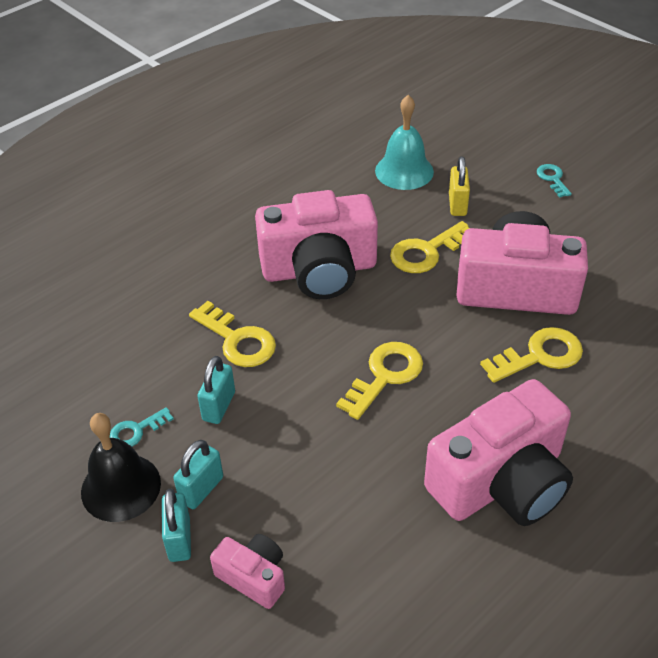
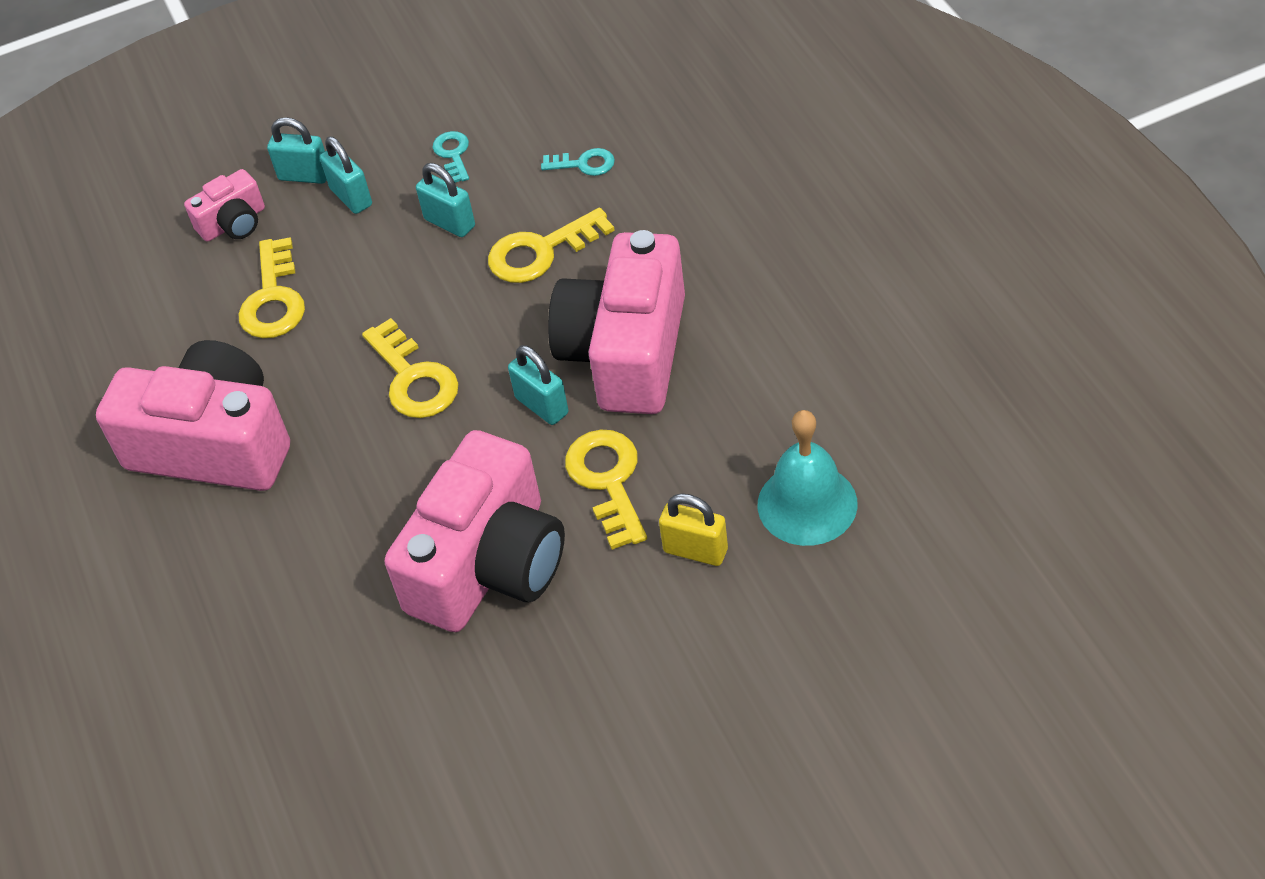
camera: 115 degrees right, 5 degrees up
(121, 487) = (389, 138): black bell -> none
(381, 298) = (542, 406): none -> turquoise padlock
(501, 482) = (214, 445): pink camera -> pink camera turned 120 degrees clockwise
(539, 356) = (360, 546): yellow key -> yellow key (273, 298)
(552, 179) = (706, 709): turquoise key -> turquoise key (584, 164)

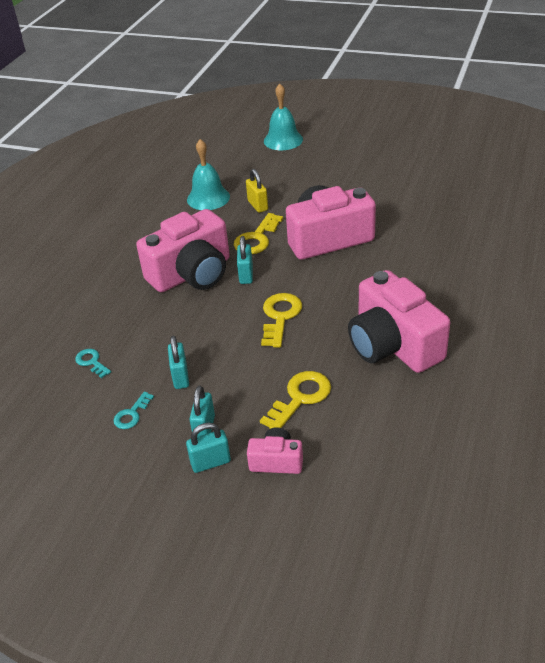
camera: 140 degrees left, 10 degrees down
(304, 175) = (210, 462): turquoise padlock -> turquoise padlock turned 75 degrees counterclockwise
(541, 251) = (165, 334): yellow key -> none
(876, 773) = (283, 140): none -> turquoise bell

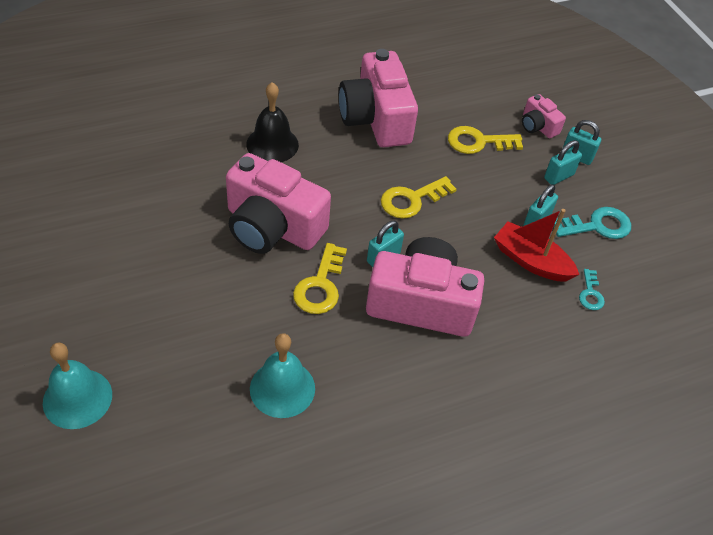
camera: 140 degrees left, 10 degrees up
(132, 414) = (597, 226): turquoise key -> turquoise key, size x1.72
(154, 348) = (531, 261): none -> red boat
(257, 205) = (260, 324): yellow padlock -> none
(257, 238) = (320, 285): yellow key -> yellow key turned 120 degrees clockwise
(393, 345) = (376, 118): pink camera -> pink camera turned 150 degrees clockwise
(414, 271) = (272, 144): none -> black bell

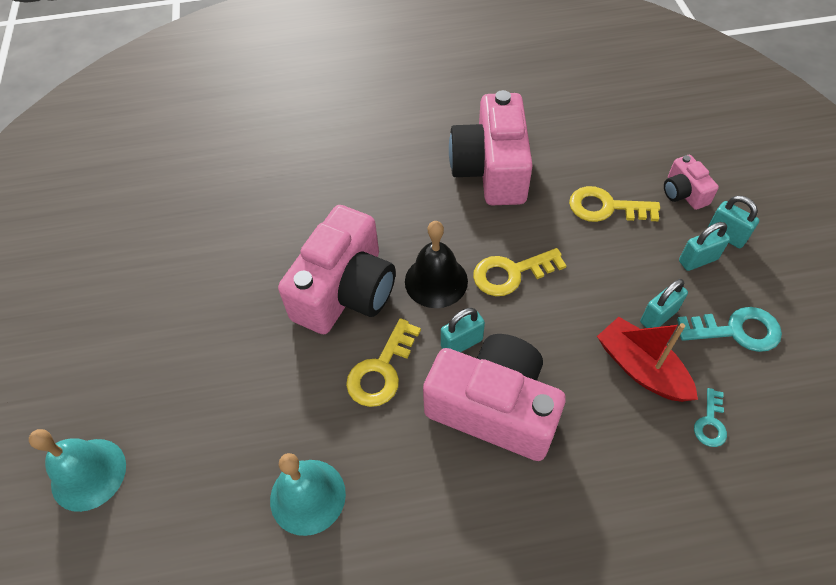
camera: 20 degrees right, 5 degrees up
(272, 144) = (369, 191): black bell -> black bell (436, 281)
(272, 227) = (345, 291): pink camera -> pink camera turned 105 degrees counterclockwise

